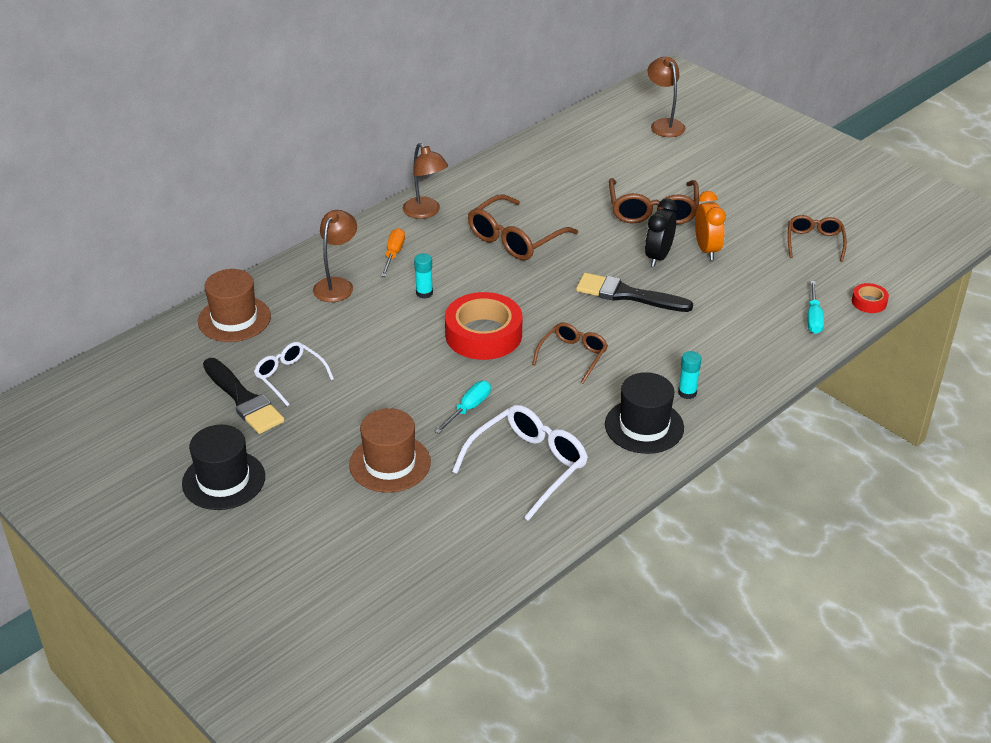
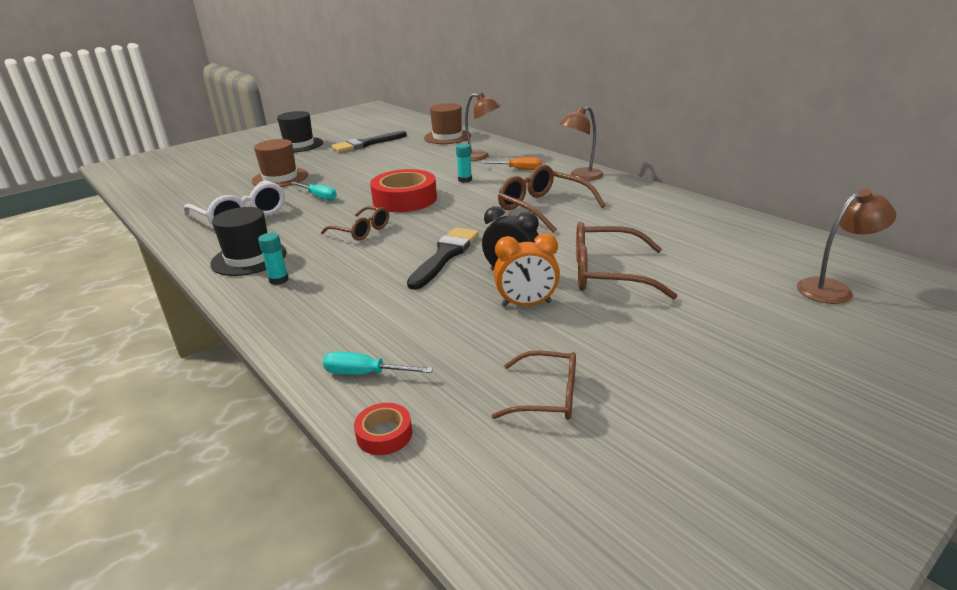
camera: 95 degrees right, 10 degrees down
(290, 377) = (382, 151): white glasses -> none

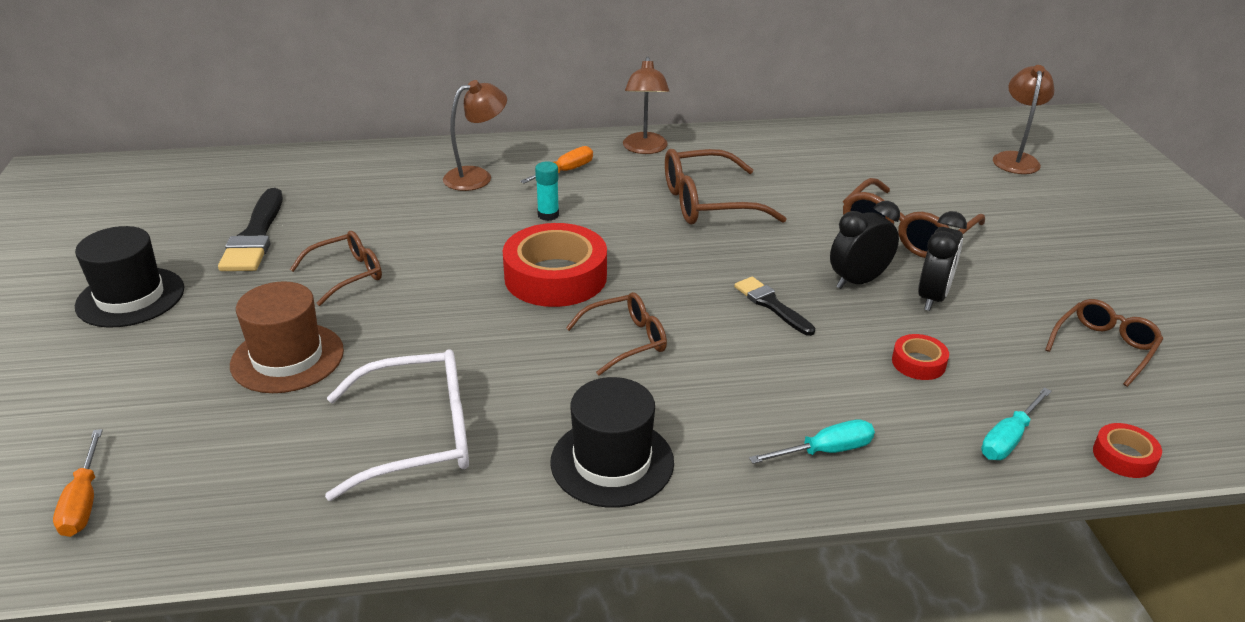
camera: 60 degrees left, 5 degrees up
(167, 183) = (84, 501): none -> orange screwdriver
(279, 280) = (717, 449): turquoise glue stick -> none
(319, 197) = (441, 342): turquoise screwdriver -> turquoise screwdriver (825, 451)
(355, 165) = (347, 274): none -> brown glasses
(430, 318) = (918, 363): none -> red tape
(445, 255) = (771, 305): black brush -> black brush, size x0.63
(447, 137) = (350, 169): brown hat -> none
(526, 304) = (932, 297): orange clock -> black clock

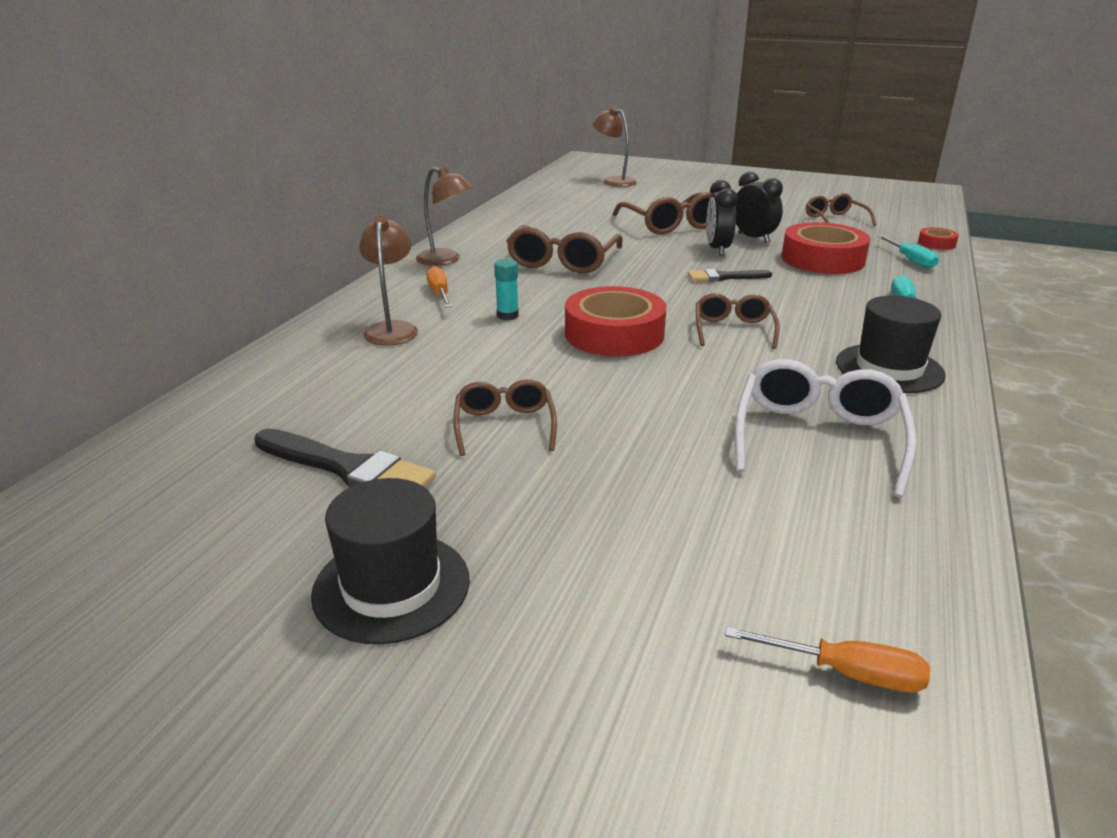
camera: 60 degrees left, 5 degrees down
(287, 358) = (639, 486): brown hat -> none
(918, 363) = (822, 259): red tape -> red tape, size x2.16

